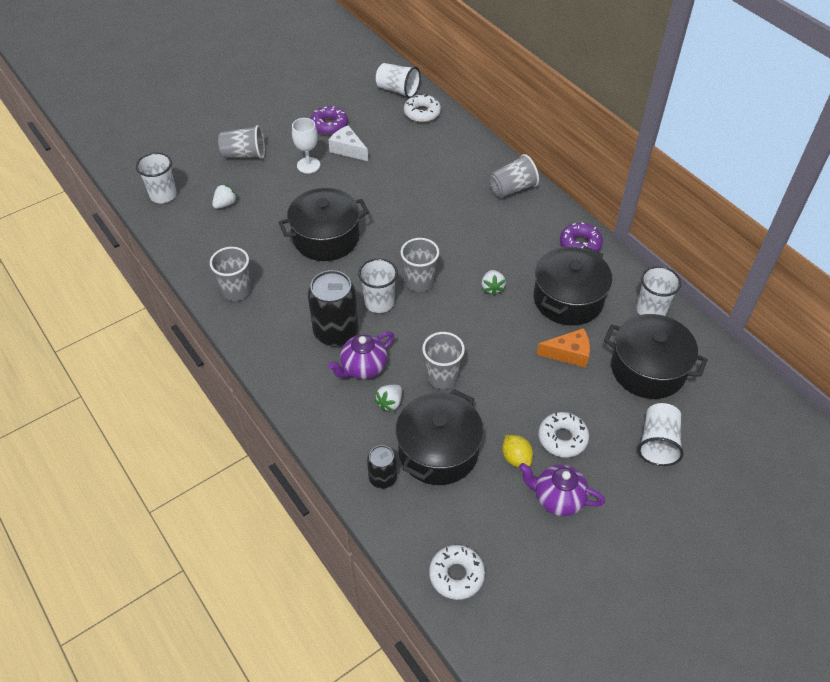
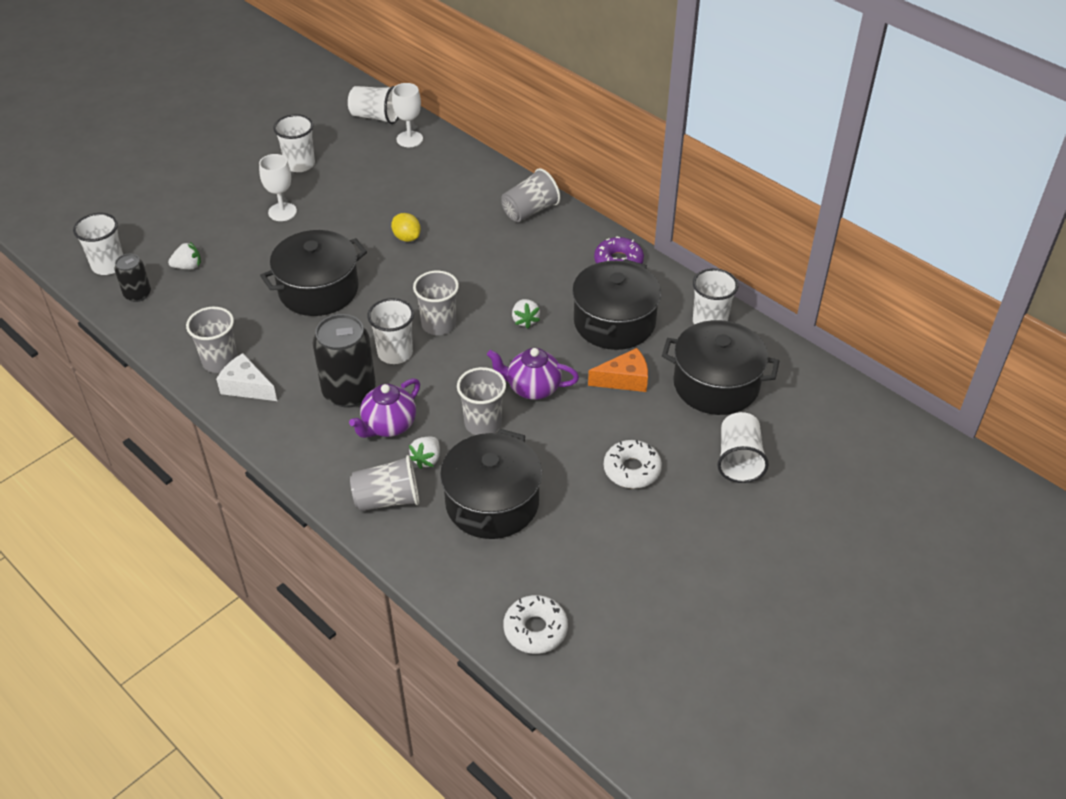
camera: 10 degrees left, 5 degrees down
(225, 204) = (188, 266): white strawberry -> white strawberry turned 45 degrees clockwise
(244, 154) = (201, 208): grey cup -> grey cup (387, 499)
(329, 125) = (300, 164): purple donut -> white cup
(348, 149) = (327, 189): white cheese -> white cheese (247, 387)
(382, 478) = (432, 540): black can -> black can (137, 294)
(422, 113) = (409, 139): white donut -> white goblet
(516, 458) = (582, 498): yellow lemon -> yellow lemon (407, 237)
(557, 499) = (636, 533): purple teapot -> purple teapot (532, 388)

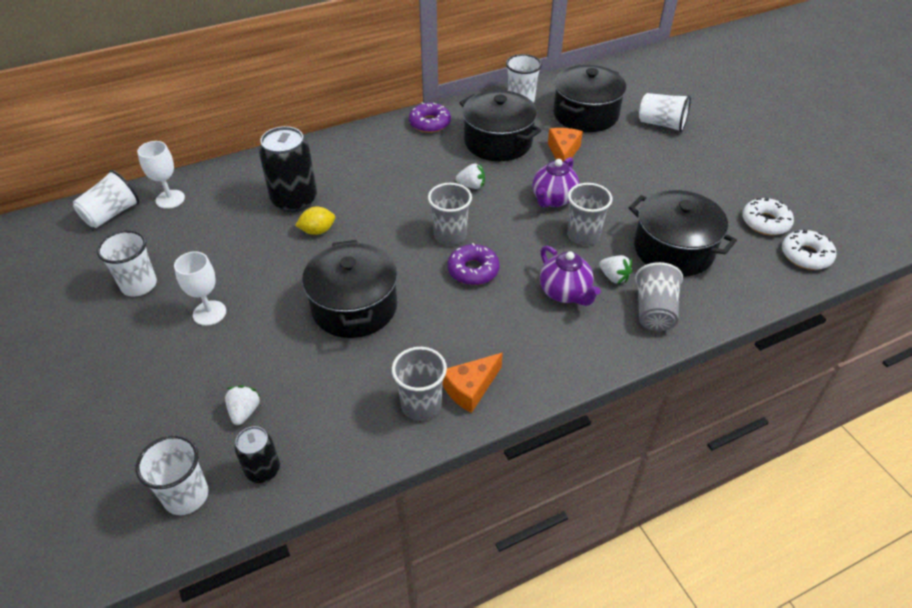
camera: 70 degrees left, 0 degrees up
(247, 387) = (470, 388): white cheese -> orange cheese
(349, 391) = (510, 311): black can -> black can (294, 200)
(395, 353) = (473, 270): white cup -> purple donut
(530, 211) = (335, 152): grey cup -> none
(632, 470) = (657, 172): white donut -> white donut (765, 222)

